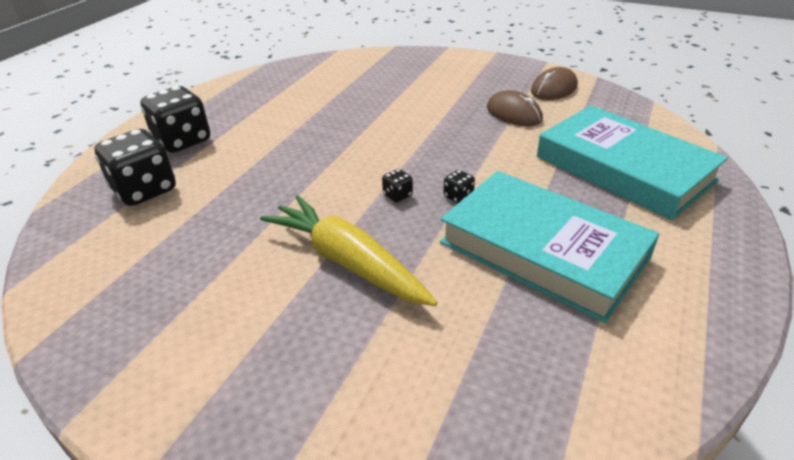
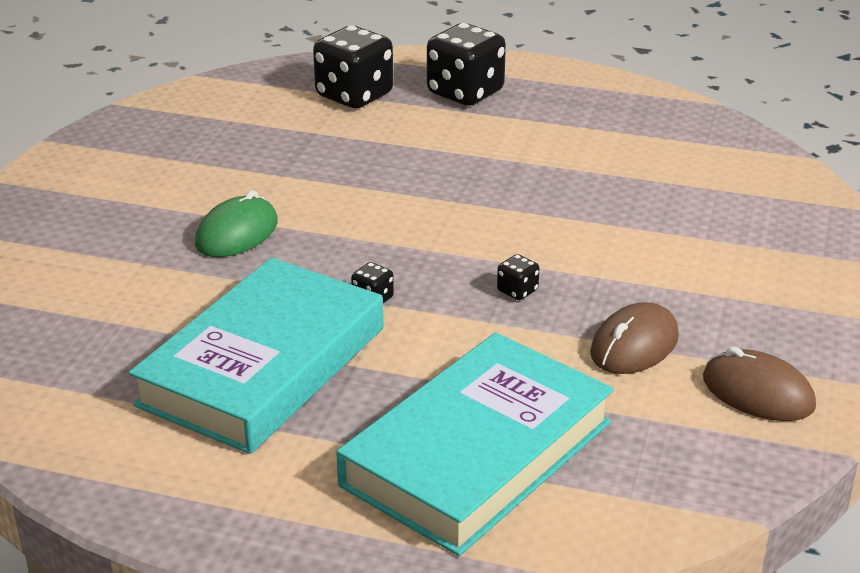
camera: 80 degrees right, 5 degrees down
(347, 261) = (237, 233): yellow carrot -> green mouse
(397, 195) = (368, 253): black dice -> black dice (517, 291)

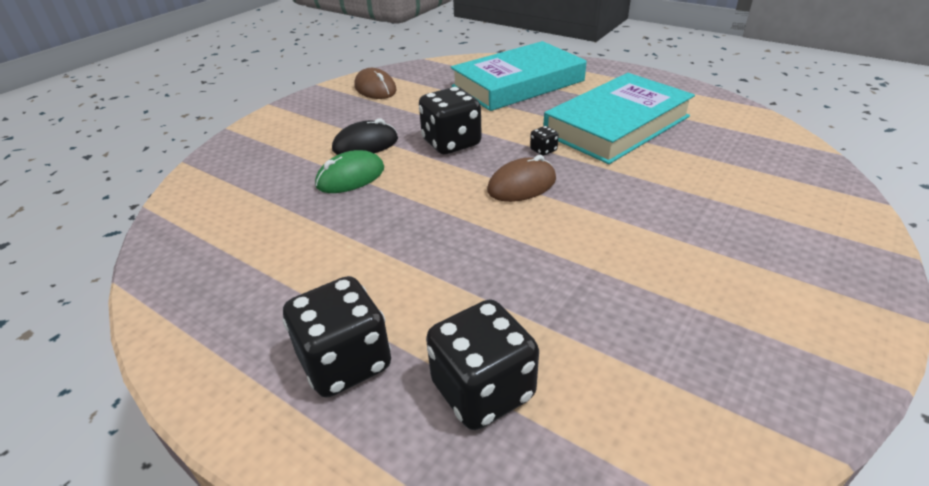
camera: 160 degrees left, 5 degrees up
(237, 233) = (636, 211): green mouse -> green mouse (350, 177)
(517, 291) = (451, 143): black dice -> black dice, size x2.34
(634, 345) = (411, 111): brown mouse -> brown mouse (522, 185)
(644, 270) = (365, 144): none -> black mouse

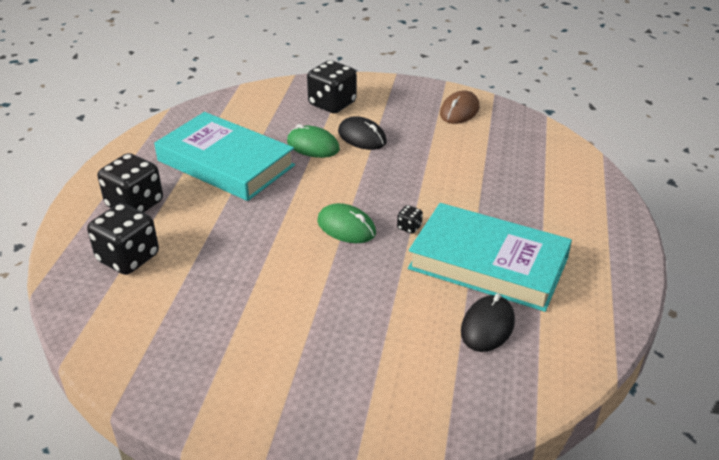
camera: 65 degrees right, 0 degrees up
(451, 143) = (390, 176): black dice -> black dice (332, 104)
(518, 84) = (534, 185): turquoise book -> turquoise book (225, 163)
(522, 185) = (346, 227): brown mouse -> green mouse
(703, 144) = (487, 326): none -> black mouse

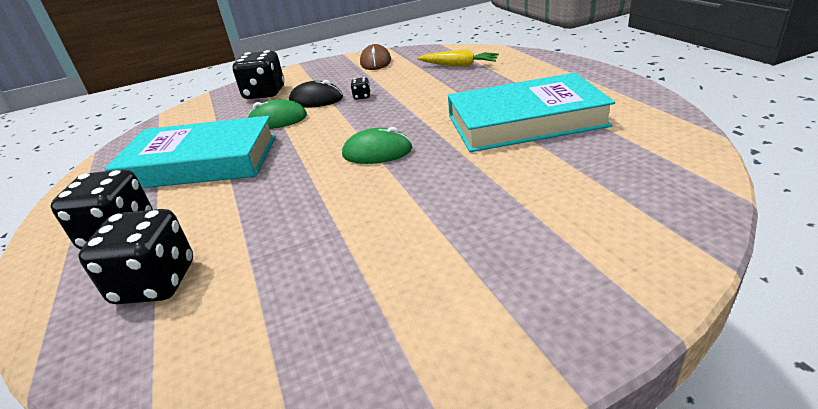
camera: 30 degrees left, 5 degrees down
(409, 227) = (431, 129): black dice -> black dice (362, 97)
(487, 326) = (588, 154): black mouse -> none
(523, 159) = (459, 65): none -> yellow carrot

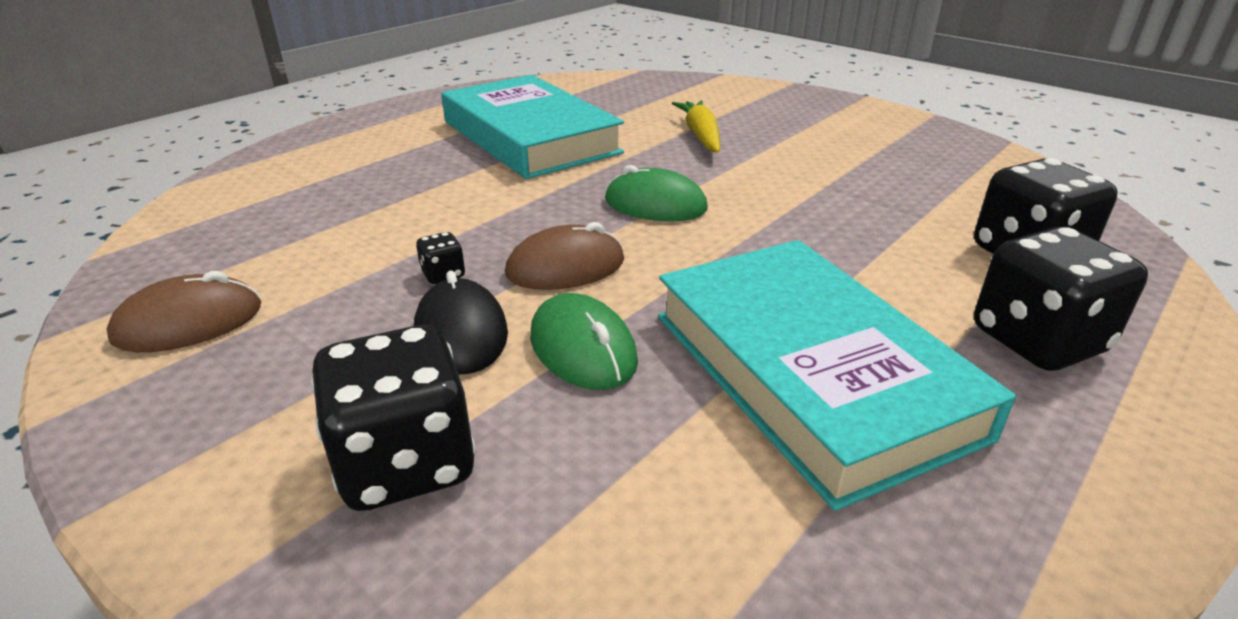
camera: 120 degrees left, 0 degrees up
(338, 121) = (565, 267): none -> brown mouse
(377, 152) = (655, 205): green mouse -> green mouse turned 45 degrees counterclockwise
(459, 65) = (284, 209): yellow carrot -> yellow carrot (700, 135)

